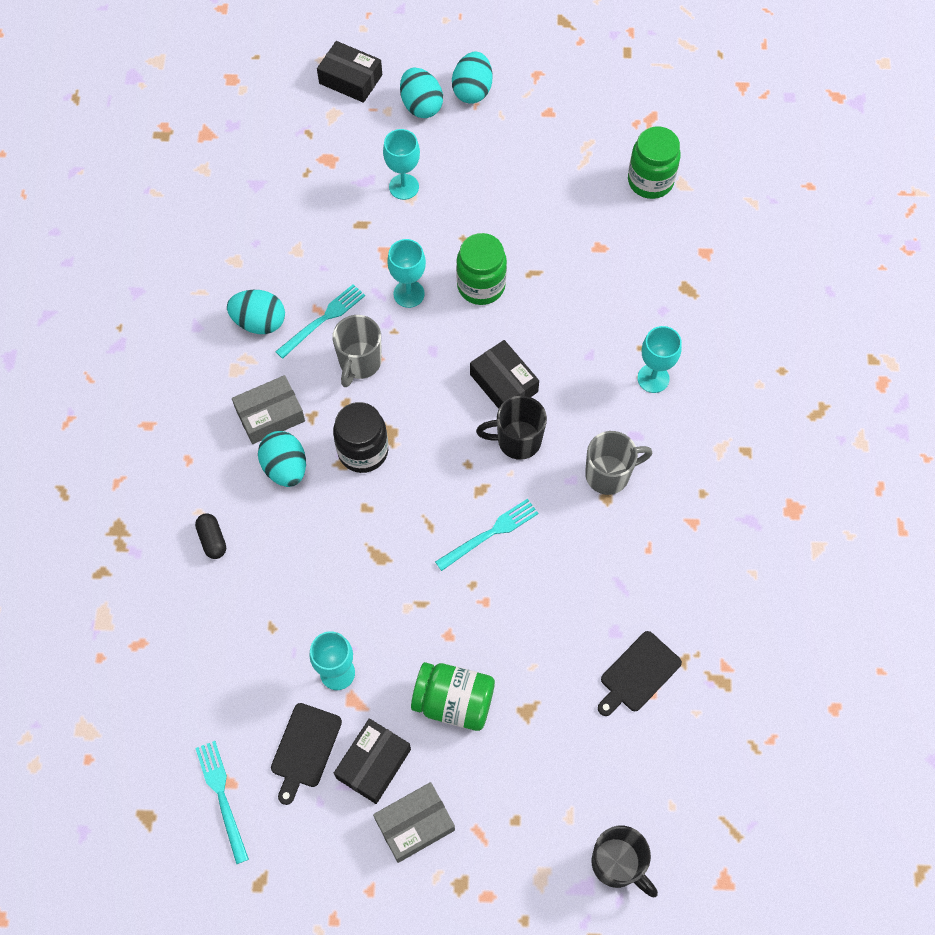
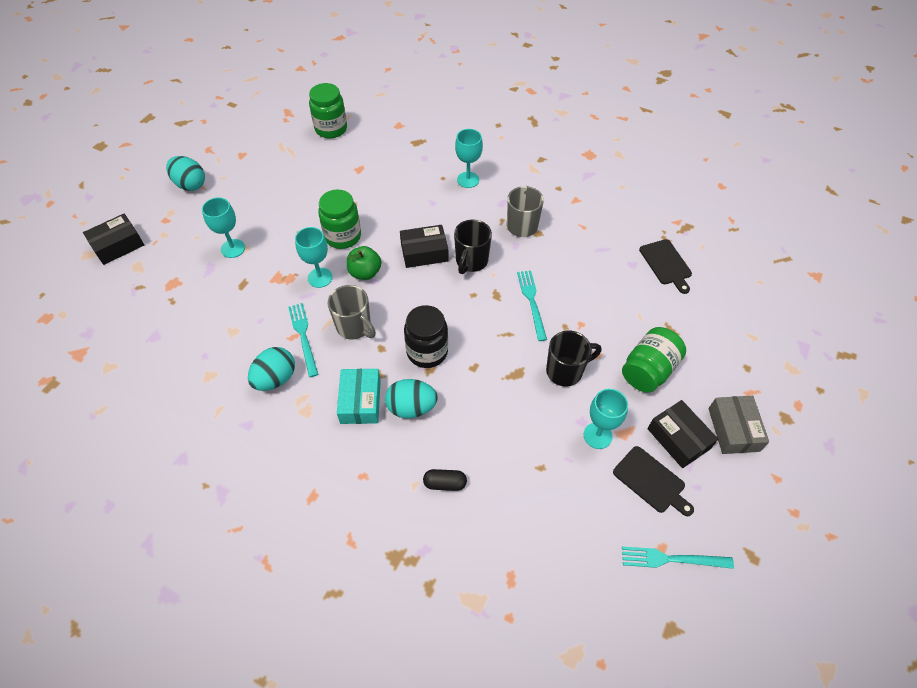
camera: 65 degrees left, 10 degrees down
(270, 415) = (360, 401): grey box -> turquoise box
(421, 105) = (177, 215): turquoise egg -> none
(440, 335) = (365, 273): none -> green apple
(617, 864) = (792, 324): black mug -> black mug (565, 371)

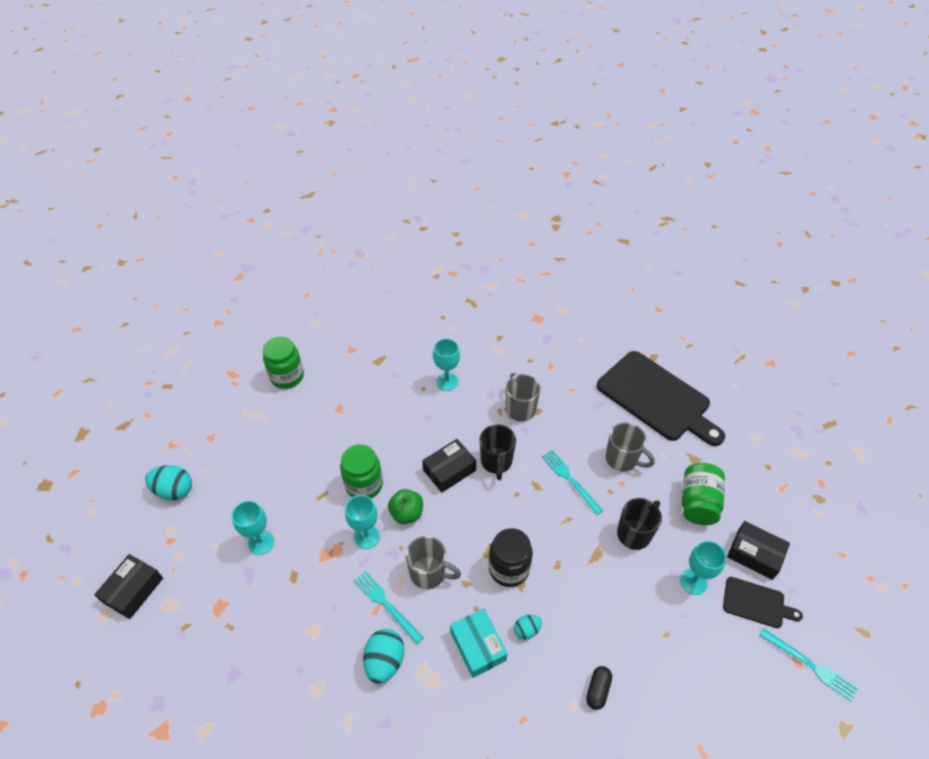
camera: 25 degrees left, 5 degrees down
(411, 407) = (527, 630): turquoise egg -> turquoise egg, size x0.57
(445, 483) = (597, 690): black capsule -> black capsule turned 45 degrees counterclockwise
(595, 304) = (622, 459): none -> grey mug
(666, 264) = (656, 398): black cutting board -> black cutting board, size x2.11
(672, 559) = (810, 665): turquoise fork -> turquoise fork turned 120 degrees counterclockwise
(733, 429) = (789, 526): grey box -> none

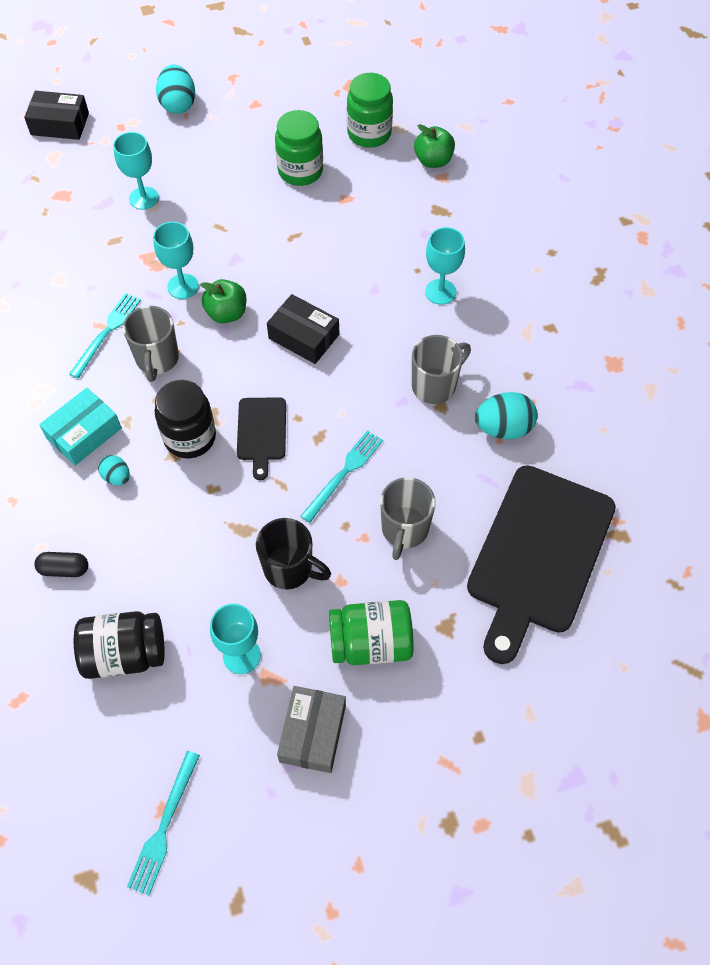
camera: 70 degrees right, 10 degrees up
(334, 350) = (433, 161): none -> green apple
(364, 485) = (249, 260): green jar -> green jar (300, 171)
(385, 661) = (43, 352): turquoise egg -> turquoise egg (503, 428)
(496, 462) = (337, 382): black mug -> none
(678, 660) = (125, 653): none -> black jar
(754, 554) = (313, 733): black box -> grey box
(756, 603) = (235, 744): black cutting board -> black cutting board (261, 432)

